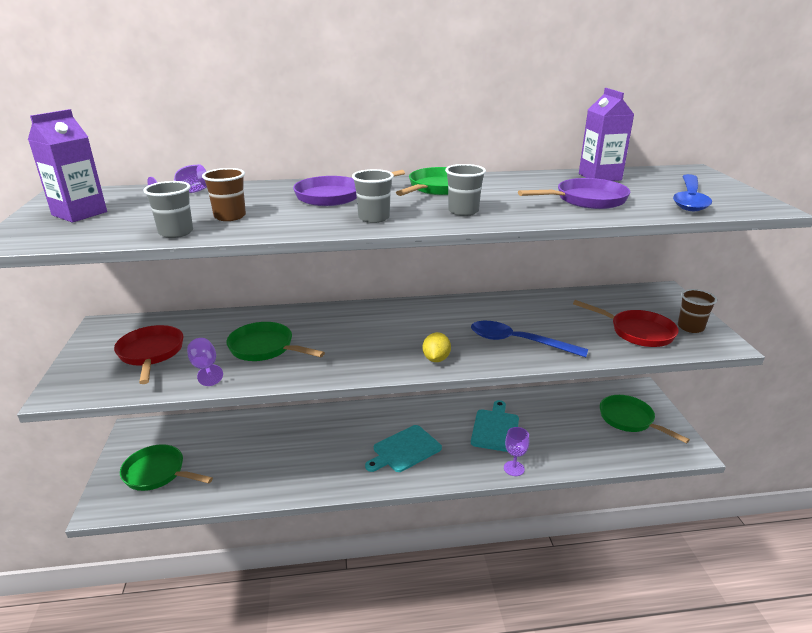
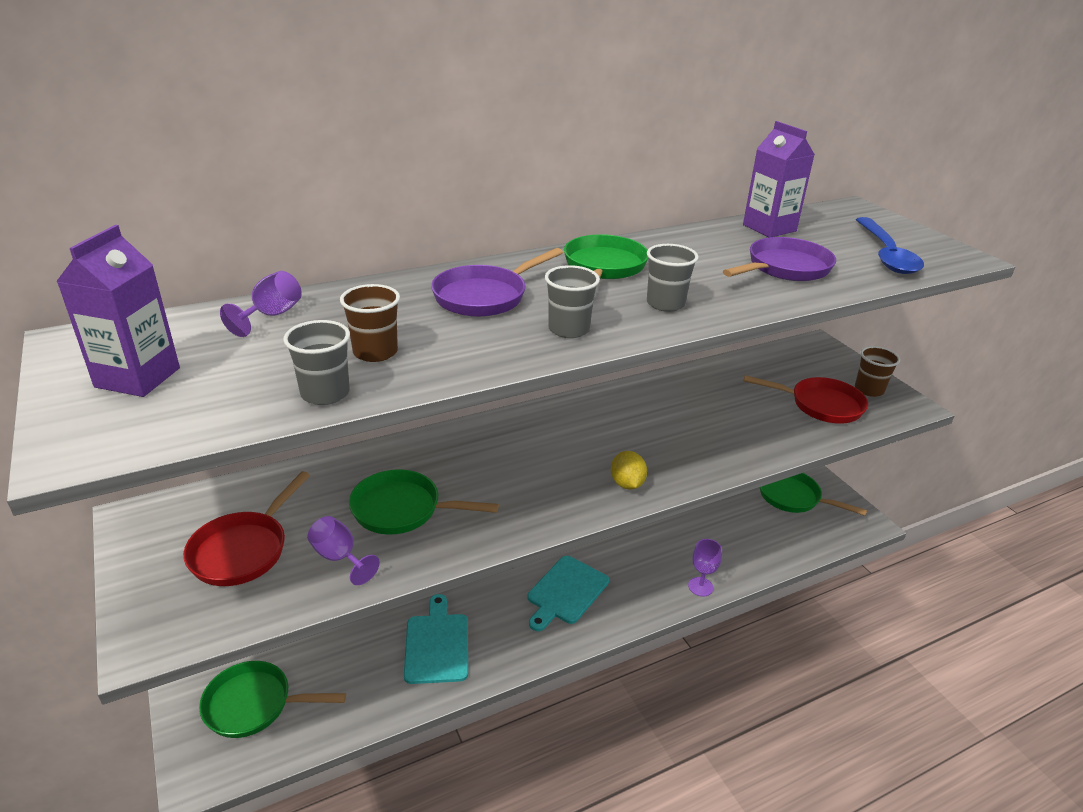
camera: 20 degrees left, 5 degrees up
(151, 353) = (243, 550): red pan -> red pan turned 120 degrees counterclockwise
(495, 428) = (657, 540): turquoise cutting board -> turquoise cutting board (436, 644)
(518, 342) = (705, 442): blue spoon -> none

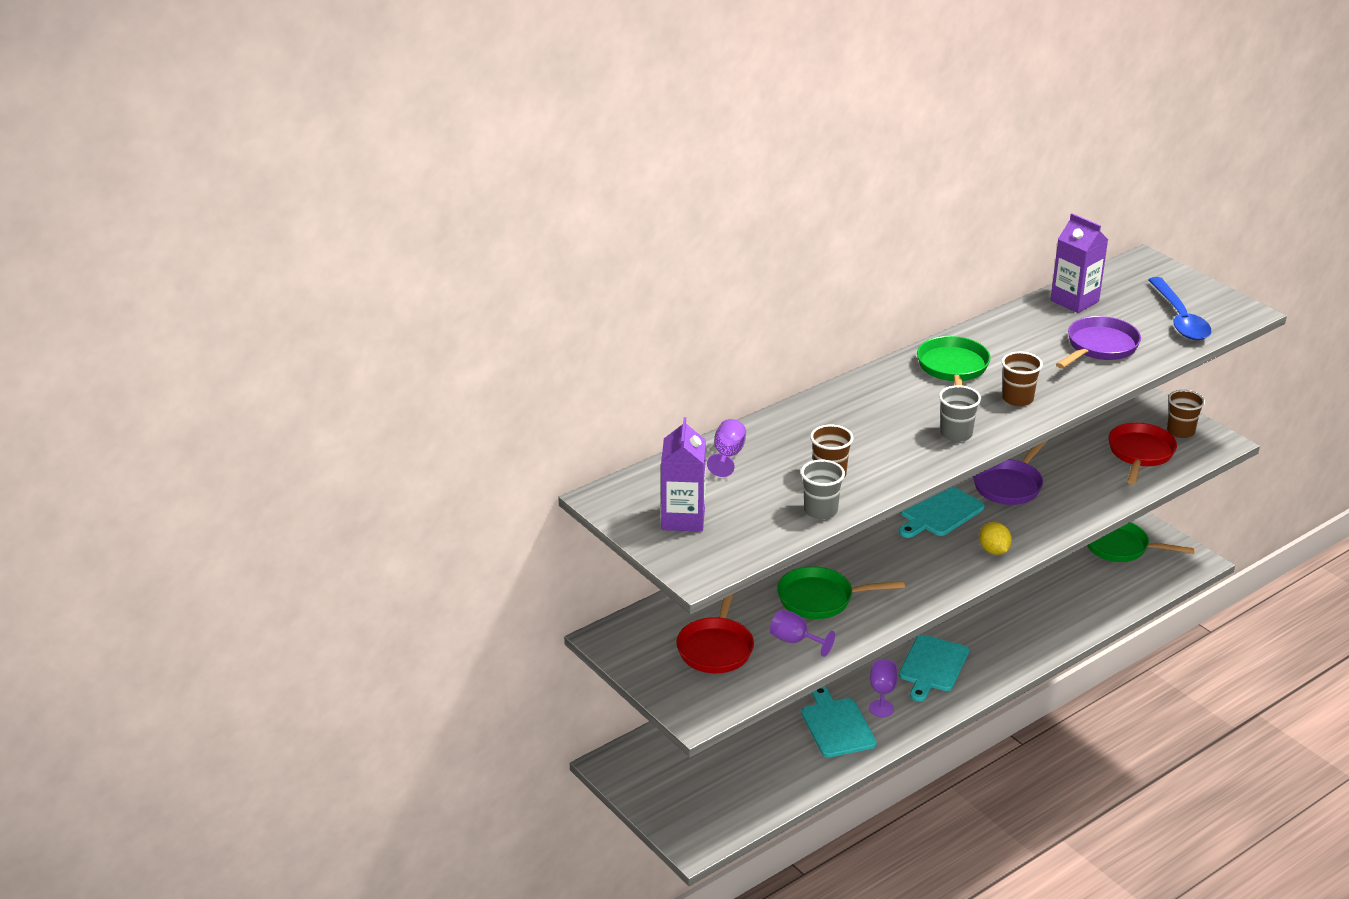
camera: 10 degrees left, 0 degrees up
(254, 705) = (706, 792): green pan -> none
(485, 296) = (875, 413): purple pan -> purple pan (1009, 485)
(585, 433) = (939, 512): none -> turquoise cutting board
(665, 304) = (1017, 399): grey cup -> brown cup
(700, 587) = (1053, 642): purple goblet -> purple goblet (881, 708)
(821, 405) = (1140, 453): red pan -> red pan turned 75 degrees counterclockwise

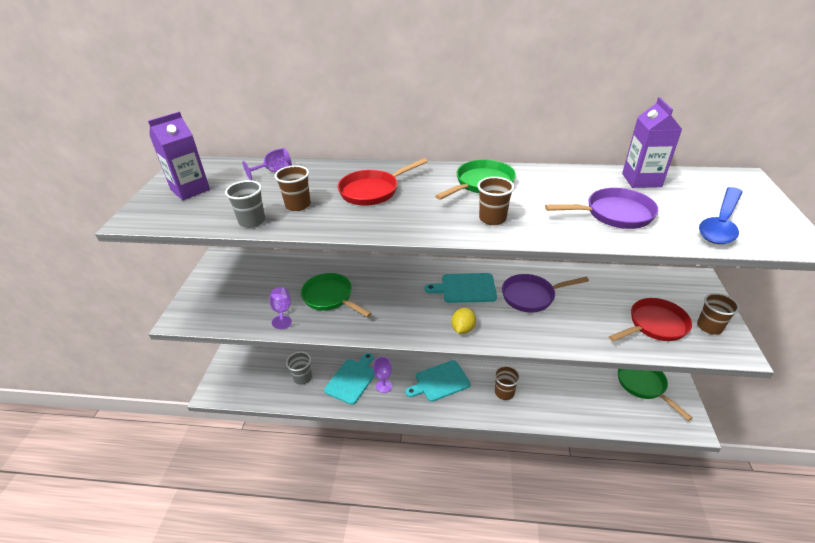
camera: 45 degrees right, 5 degrees up
(716, 647) = (247, 291): red pan -> red pan (372, 191)
(956, 434) = (412, 219): grey cup -> grey cup (302, 377)
(1008, 635) = (504, 392): none -> brown cup

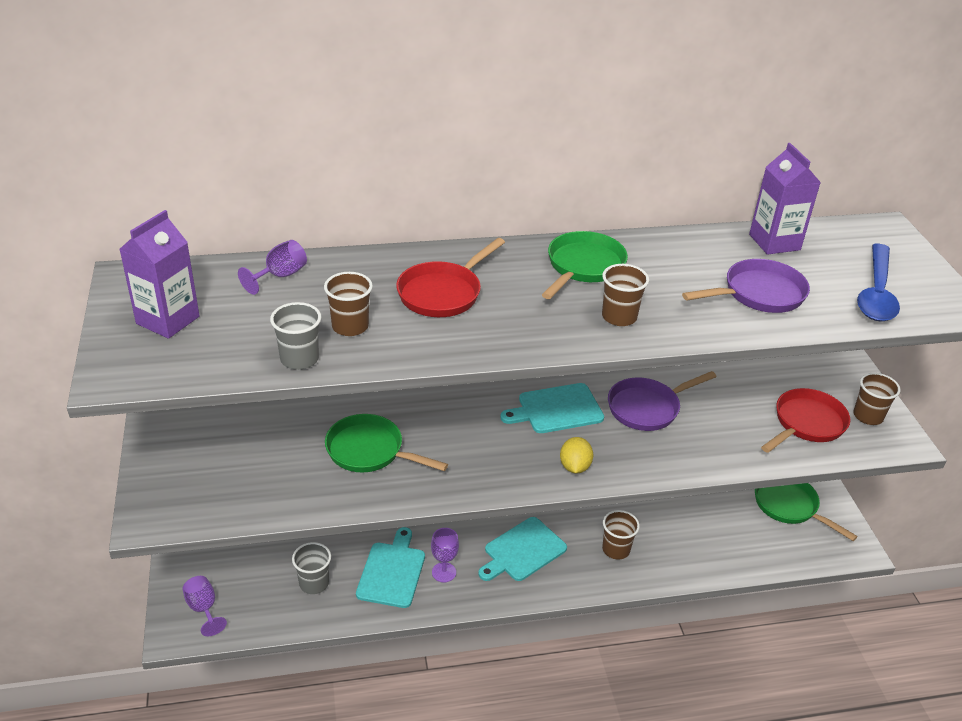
camera: 20 degrees left, 0 degrees up
(282, 311) = (306, 483): purple goblet -> purple goblet (203, 608)

